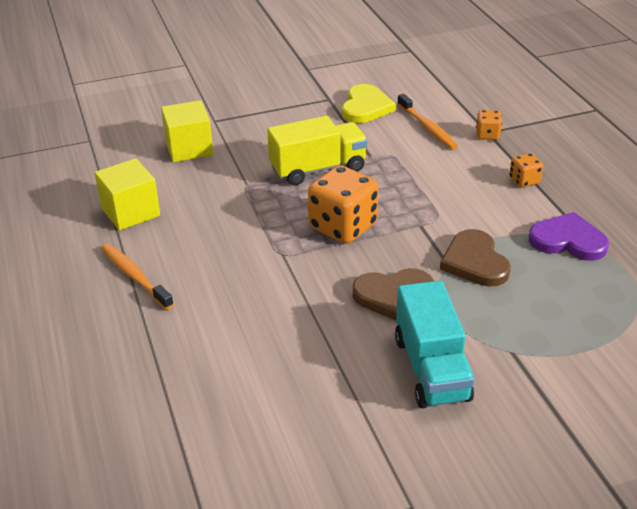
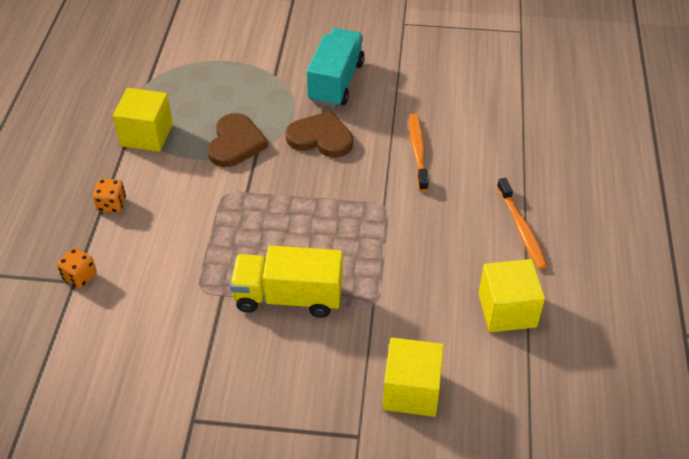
camera: 155 degrees left, 10 degrees up
(343, 226) = (314, 215): orange dice -> none
(365, 107) = (162, 382): yellow heart -> none
(427, 127) = (127, 314): orange toothbrush -> orange toothbrush (418, 151)
(568, 240) = (146, 135): purple heart -> yellow cube

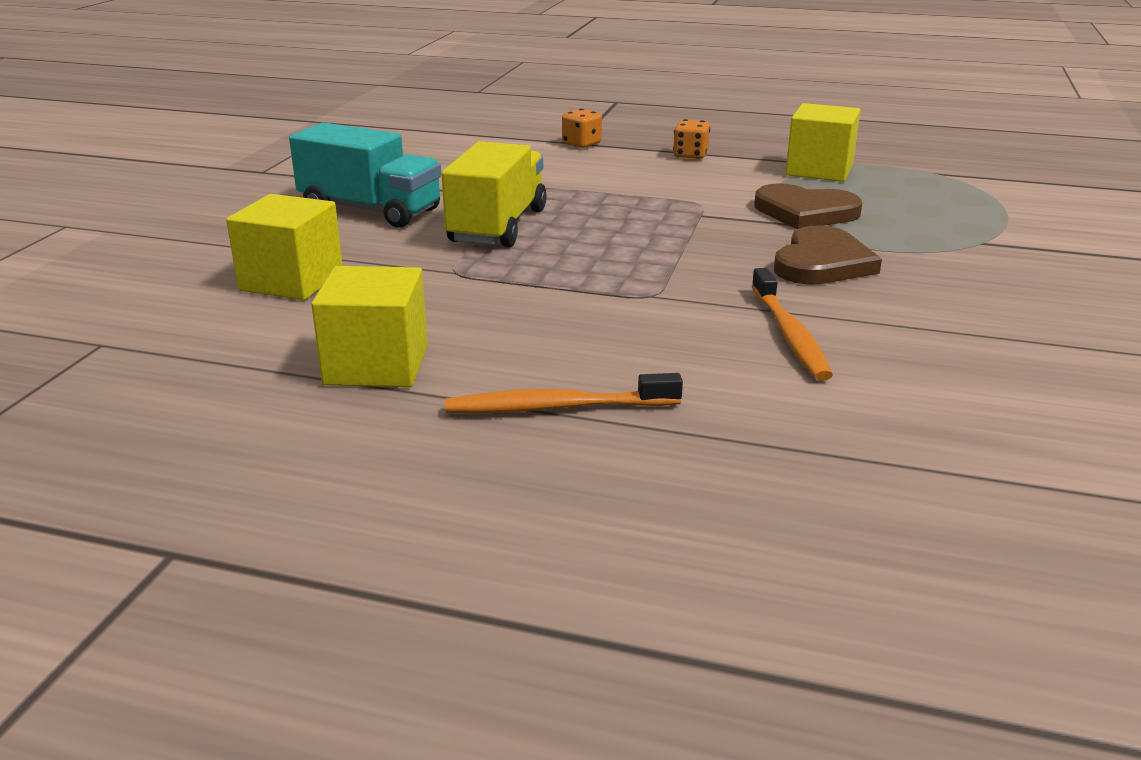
camera: 100 degrees right, 20 degrees down
(336, 82) = (979, 284): turquoise truck -> turquoise truck (370, 210)
(418, 151) = (789, 334): orange toothbrush -> orange toothbrush turned 75 degrees clockwise

